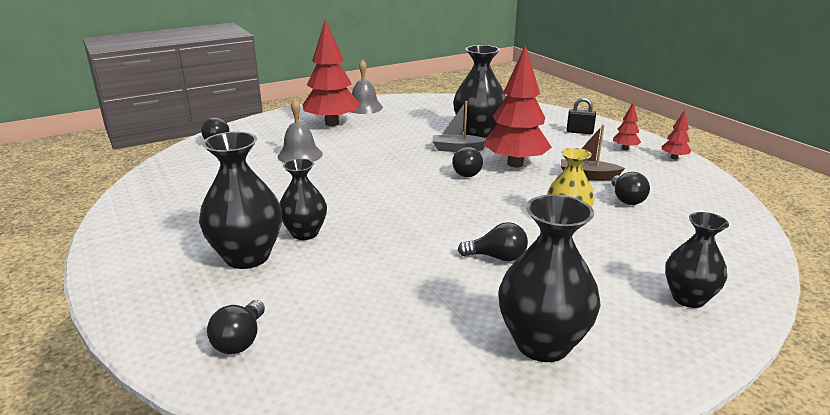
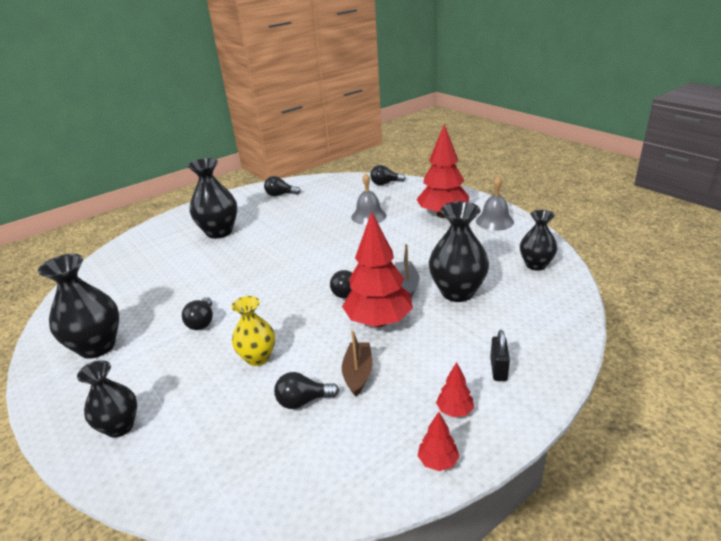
camera: 85 degrees right, 5 degrees up
(240, 340) = (141, 249): black light bulb -> black light bulb (280, 195)
(305, 233) = (245, 243): black vase -> black vase (536, 265)

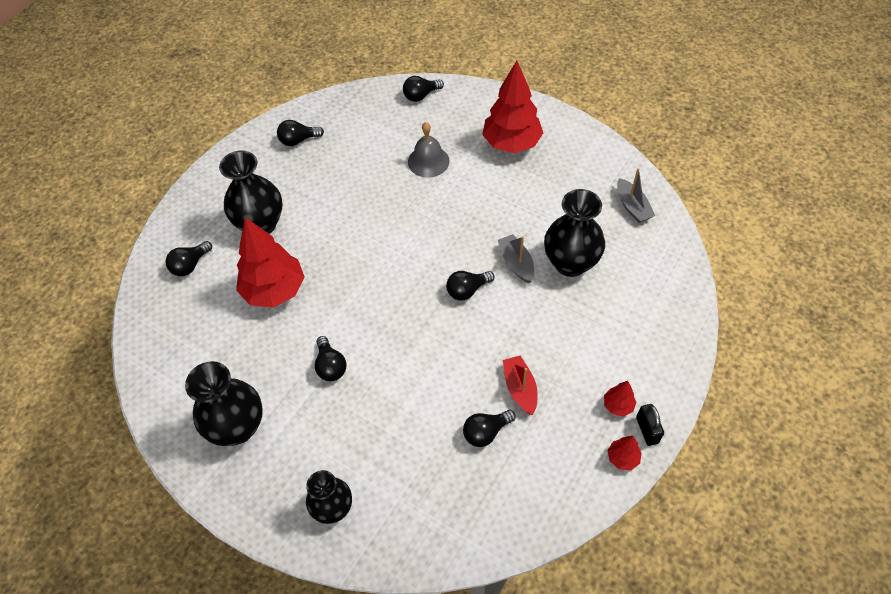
camera: 20 degrees left, 25 degrees up
(152, 245) = (190, 265): none -> black light bulb
(258, 357) = (416, 395): yellow vase -> none
(358, 373) = (520, 388): brown boat -> red boat
(378, 321) = (511, 321): red tree -> red tree (274, 290)
(494, 221) = (571, 144): grey bell -> none
(498, 369) = (638, 351): black padlock -> black padlock (647, 430)
(536, 265) = (632, 207): black vase -> grey boat

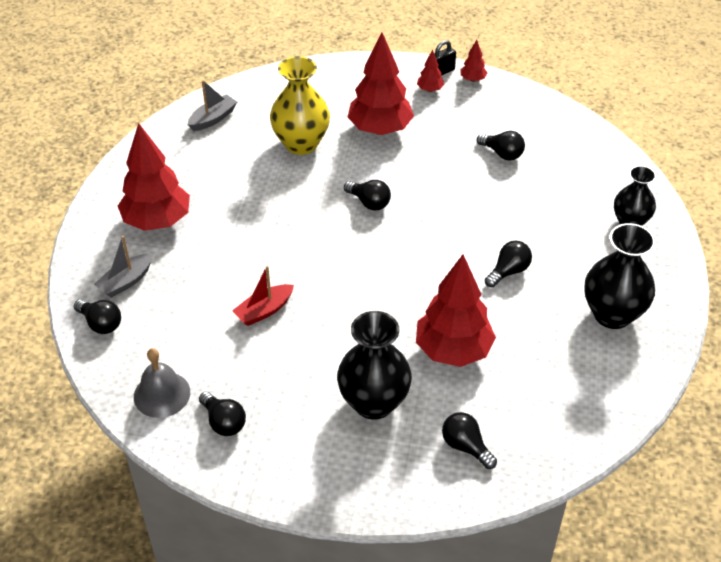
camera: 115 degrees left, 10 degrees down
(190, 265) = (466, 446): black light bulb -> black light bulb turned 150 degrees counterclockwise
(428, 161) = (211, 282): grey bell -> grey bell (162, 394)
(516, 263) = (319, 178): grey boat -> grey boat (126, 281)
(520, 388) = (450, 144): red boat -> red boat (264, 311)
(567, 334) = (380, 129): none -> red tree
(570, 263) = (301, 144): black vase -> yellow vase

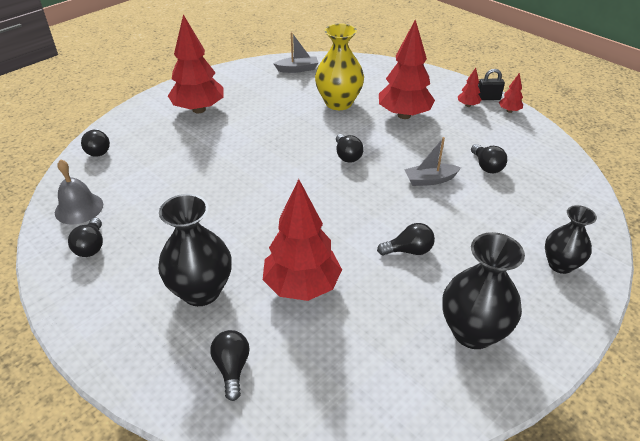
camera: 35 degrees right, 5 degrees down
(126, 281) = (141, 134): grey boat -> grey boat (430, 180)
(264, 311) = (200, 190): red boat -> none

